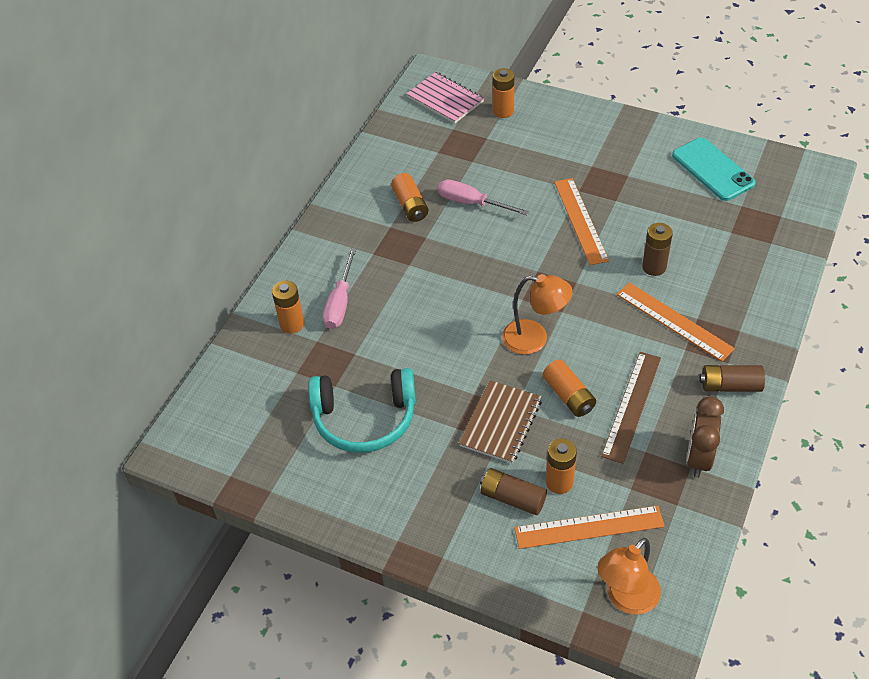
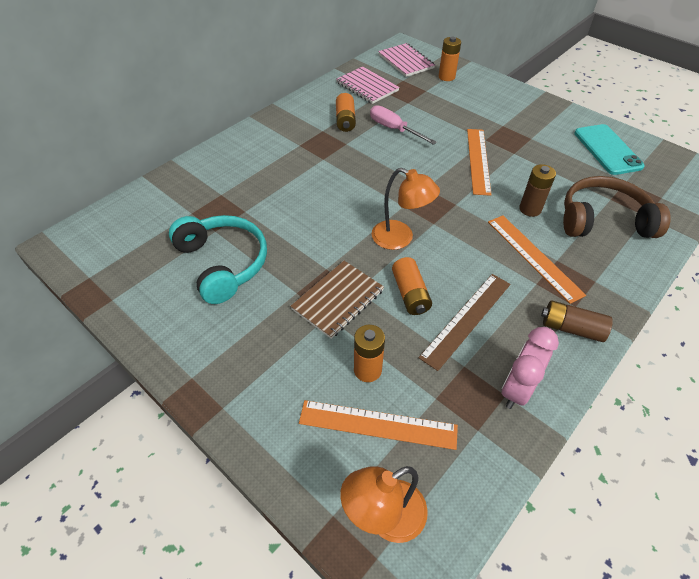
camera: 15 degrees right, 0 degrees up
(292, 324) = (209, 178): orange battery -> none
(340, 302) = (255, 172): pink screwdriver -> none
(364, 419) = (223, 263): turquoise headphones -> turquoise headphones turned 135 degrees counterclockwise
(414, 150) = (367, 87): none -> pink notebook
(512, 498) = (316, 371): brown battery -> none
(698, 458) = (517, 389): brown clock -> pink clock
(730, 259) = (603, 220): none -> brown headphones

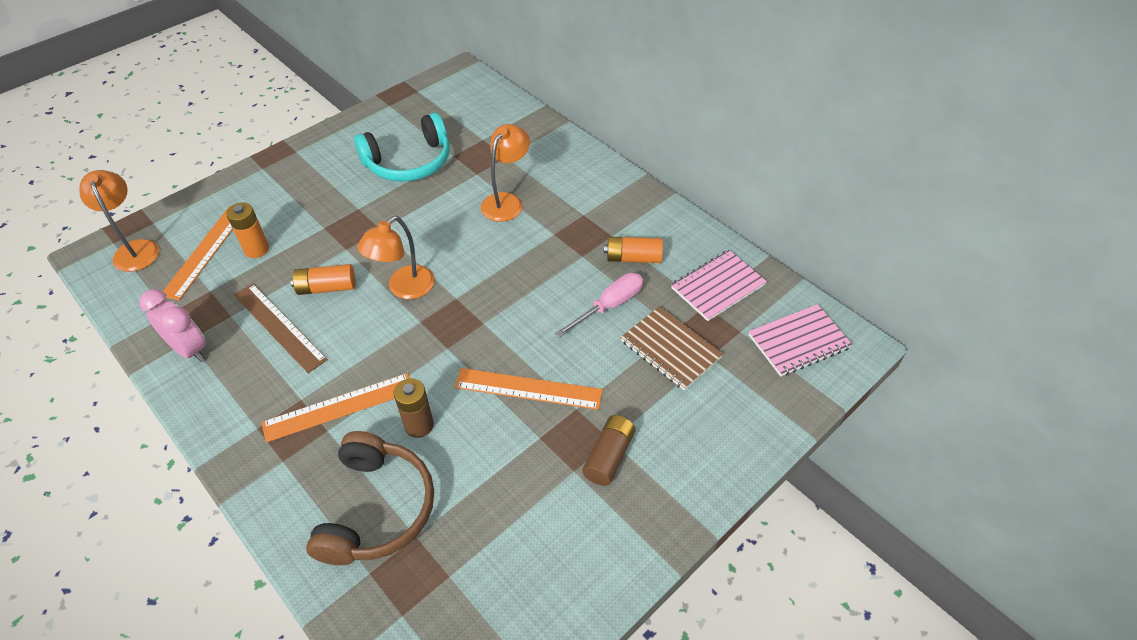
camera: 95 degrees right, 0 degrees up
(284, 188) = (506, 201): none -> orange lamp
(338, 300) = (339, 235): brown notebook -> brown notebook (670, 349)
(446, 77) = (753, 390): orange battery -> none
(571, 328) = (232, 414): brown battery -> brown battery (608, 456)
(607, 149) = (531, 578): turquoise phone -> none

